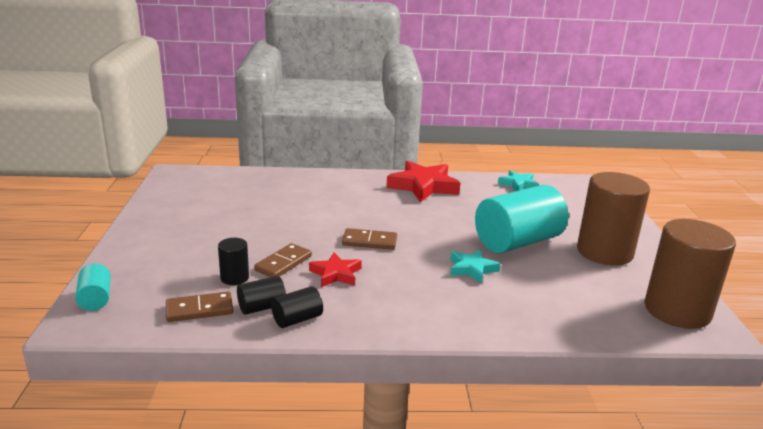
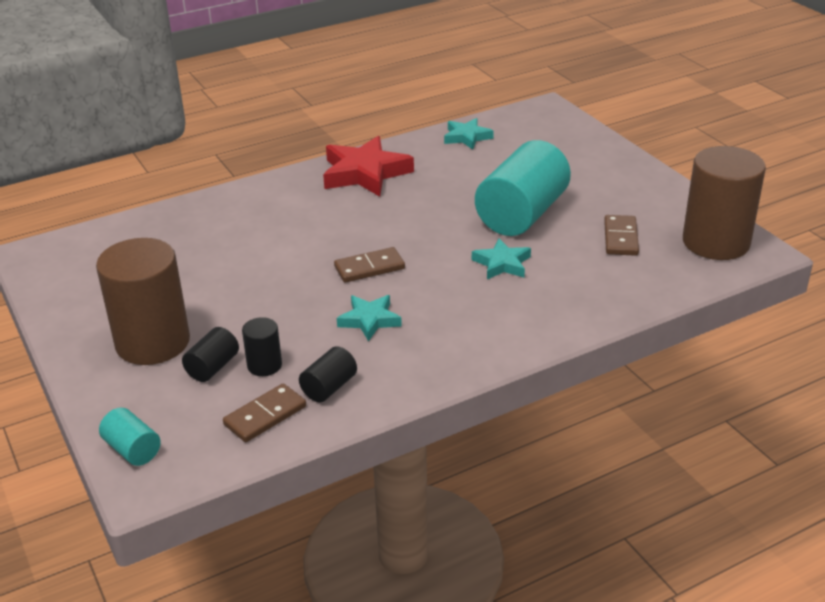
camera: 25 degrees left, 10 degrees up
(283, 263) = (301, 328): brown domino -> brown domino (620, 238)
(297, 319) = (378, 386): black cylinder -> black cylinder (212, 367)
(336, 274) = (369, 320): red star -> turquoise star
(604, 252) = (612, 198): brown cylinder -> brown cylinder (153, 342)

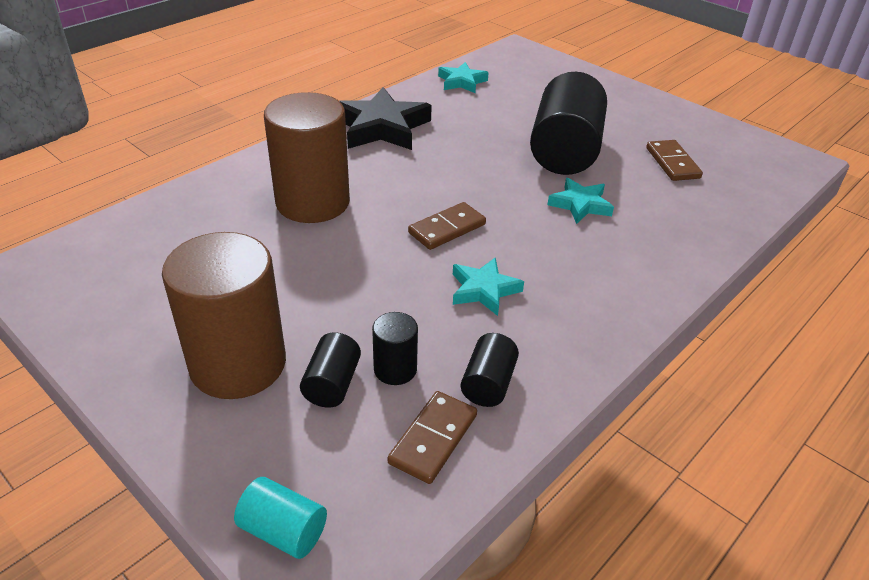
camera: 20 degrees left, 5 degrees up
(365, 173) = (381, 127): red star -> black star
(522, 214) = (565, 151): turquoise cylinder -> black cylinder
(716, 242) = (758, 156): brown cylinder -> brown cylinder (313, 202)

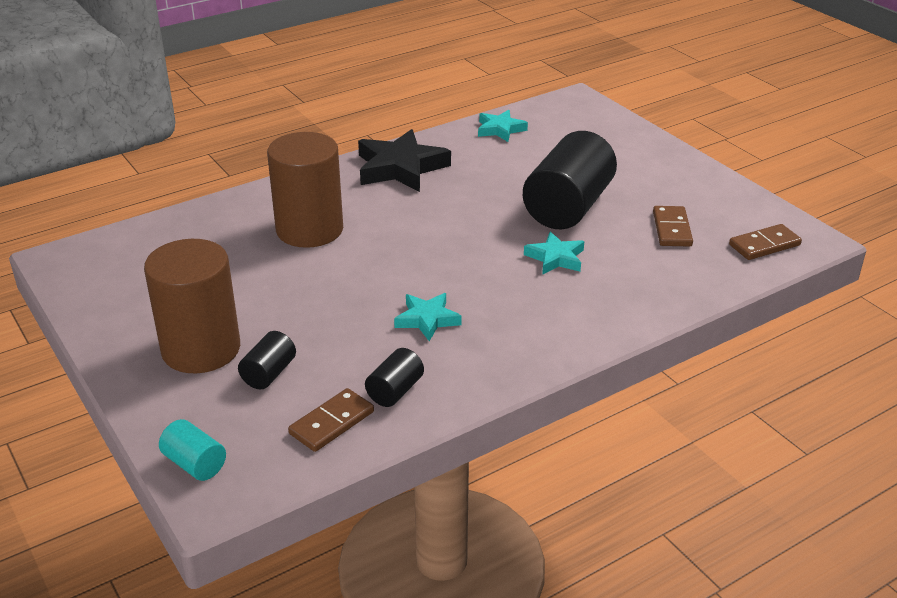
camera: 15 degrees right, 5 degrees down
(395, 369) = (323, 370): black cylinder -> none
(447, 229) = (419, 265): brown domino -> brown domino (764, 245)

